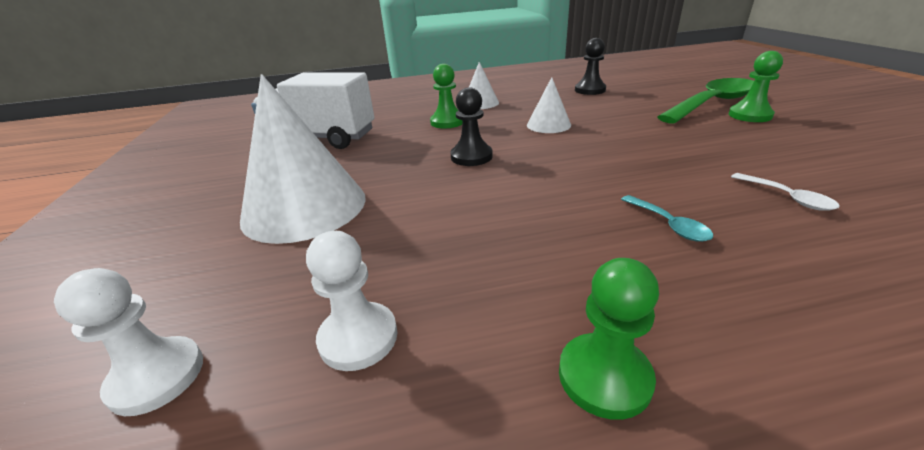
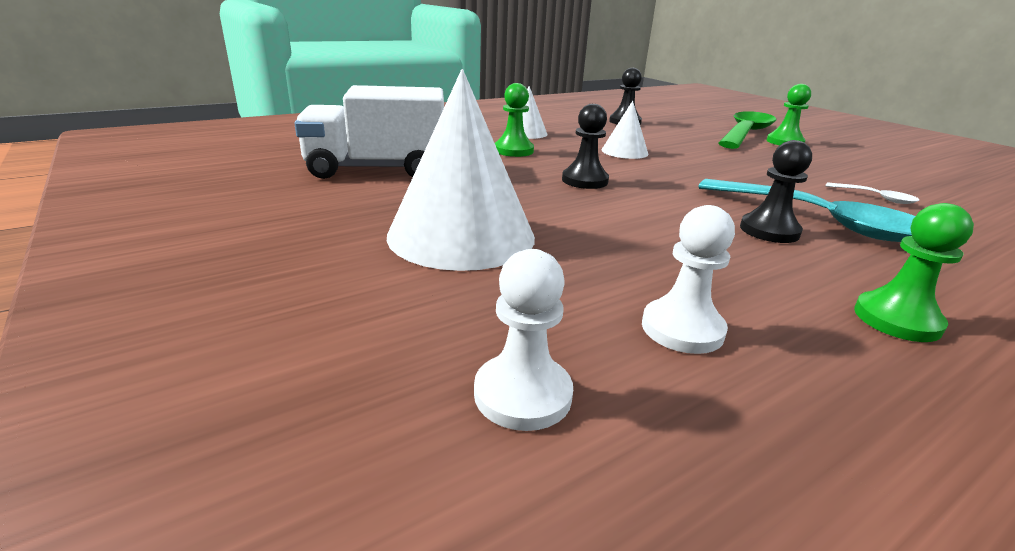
camera: 25 degrees left, 5 degrees down
(590, 231) = (769, 231): none -> black pawn
(669, 225) = (820, 221): turquoise spoon -> turquoise spoon, size x2.38

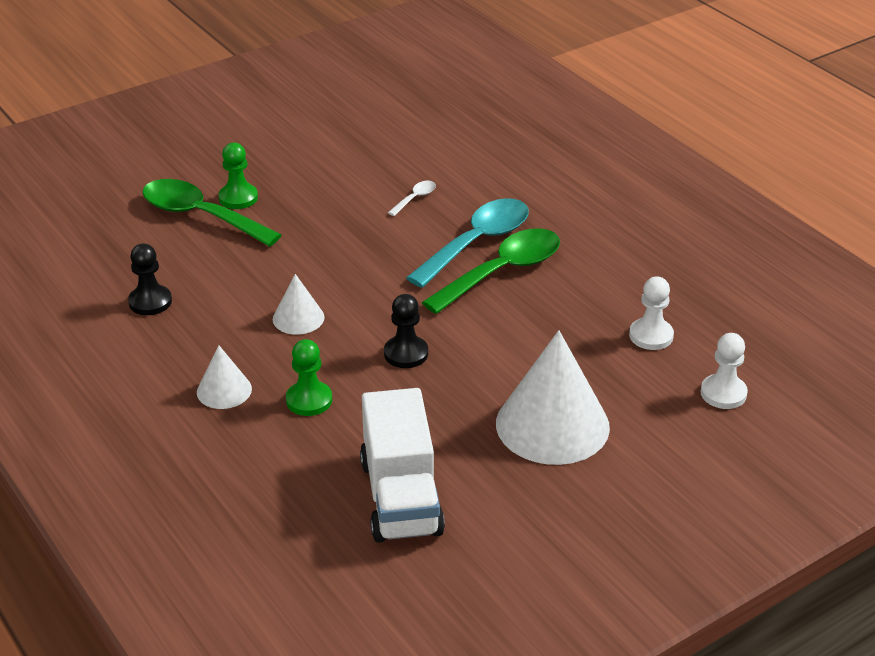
camera: 90 degrees left, 10 degrees up
(769, 231) = (502, 272): black pawn -> green spoon
(897, 319) = (617, 259): green pawn -> none

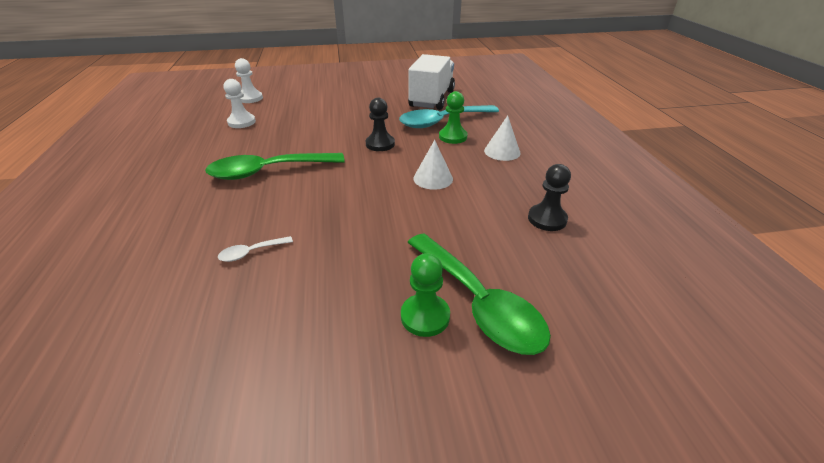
camera: 155 degrees left, 0 degrees up
(477, 243) = (256, 196): turquoise spoon -> turquoise spoon (442, 122)
(552, 425) = (339, 105): white cone -> none

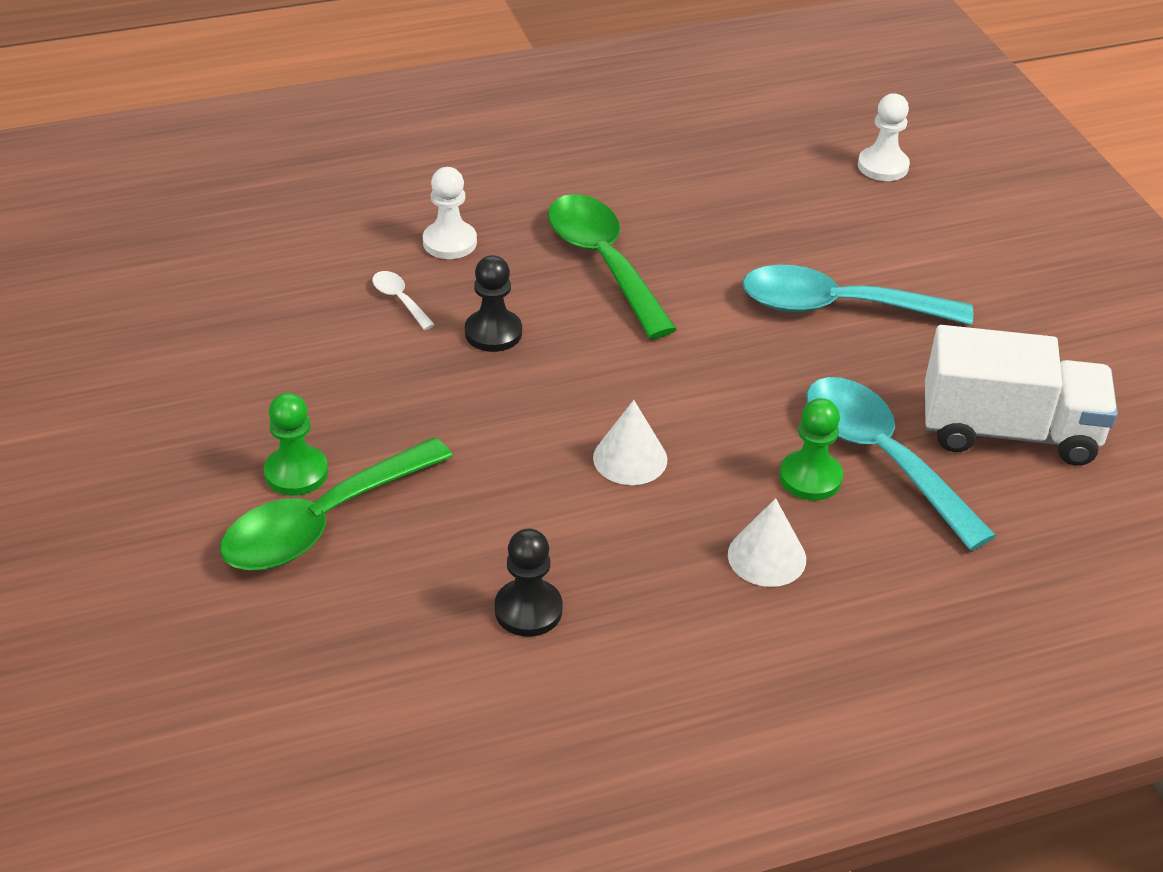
camera: 80 degrees right, 5 degrees up
(241, 122) = (770, 186): white pawn -> white pawn (449, 242)
(342, 118) = (837, 307): none -> turquoise spoon
(380, 144) = (741, 375): black pawn -> black pawn (493, 333)

